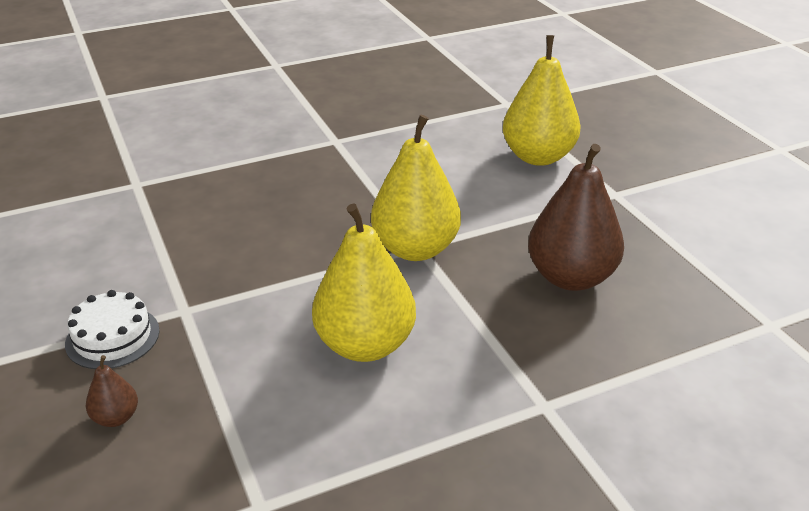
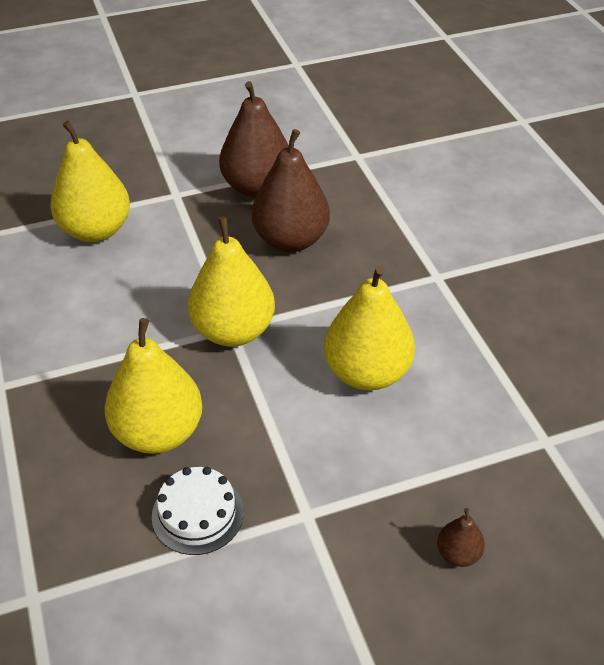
camera: 85 degrees left, 10 degrees up
(112, 337) = (344, 575): white cake -> white cake (197, 514)
(285, 219) = (158, 433): none -> yellow pear
(657, 246) = (257, 187): none -> brown pear

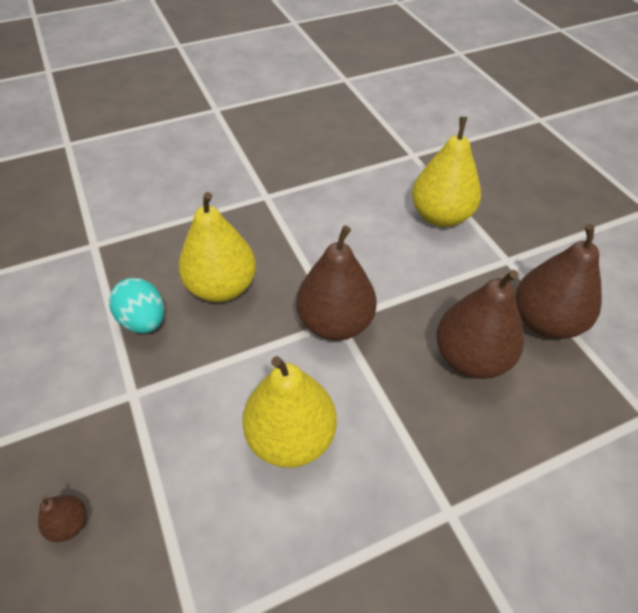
camera: 85 degrees right, 5 degrees up
(197, 514) = (144, 321): white cake -> turquoise egg
(233, 331) = (335, 323): yellow pear -> brown pear

